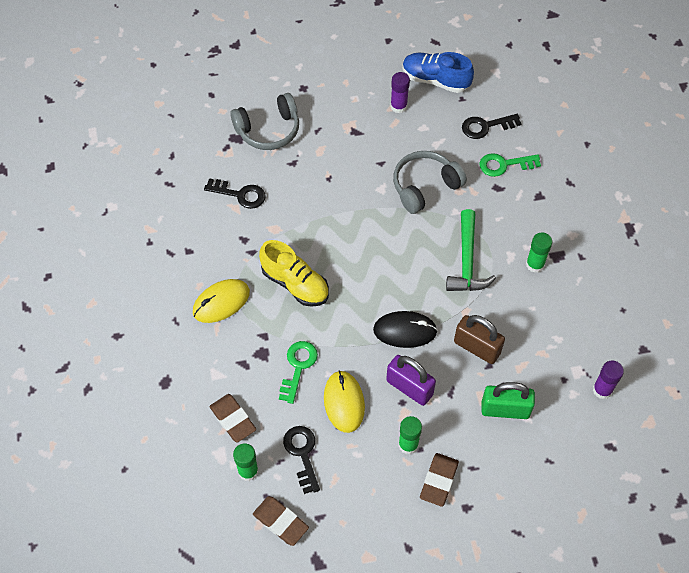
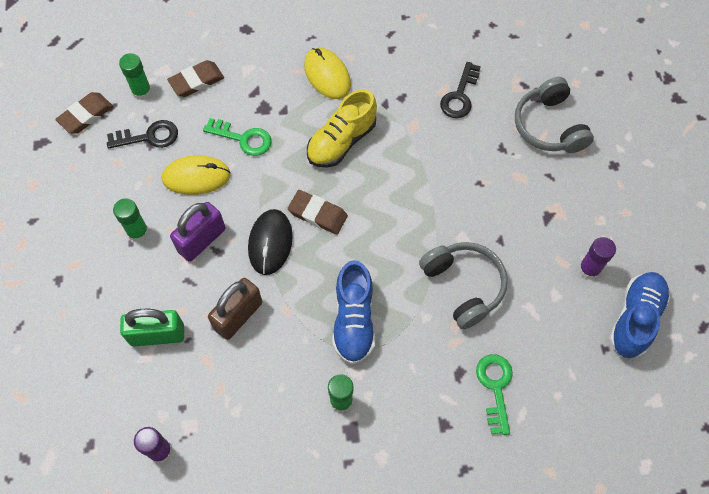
camera: 95 degrees right, 5 degrees up
(439, 481) = (92, 256): brown eraser -> brown eraser (318, 214)
(467, 261) = (354, 320): green hammer -> blue shoe
(486, 126) = (558, 373): black key -> none
(505, 409) = (157, 335): green padlock -> green padlock turned 75 degrees clockwise

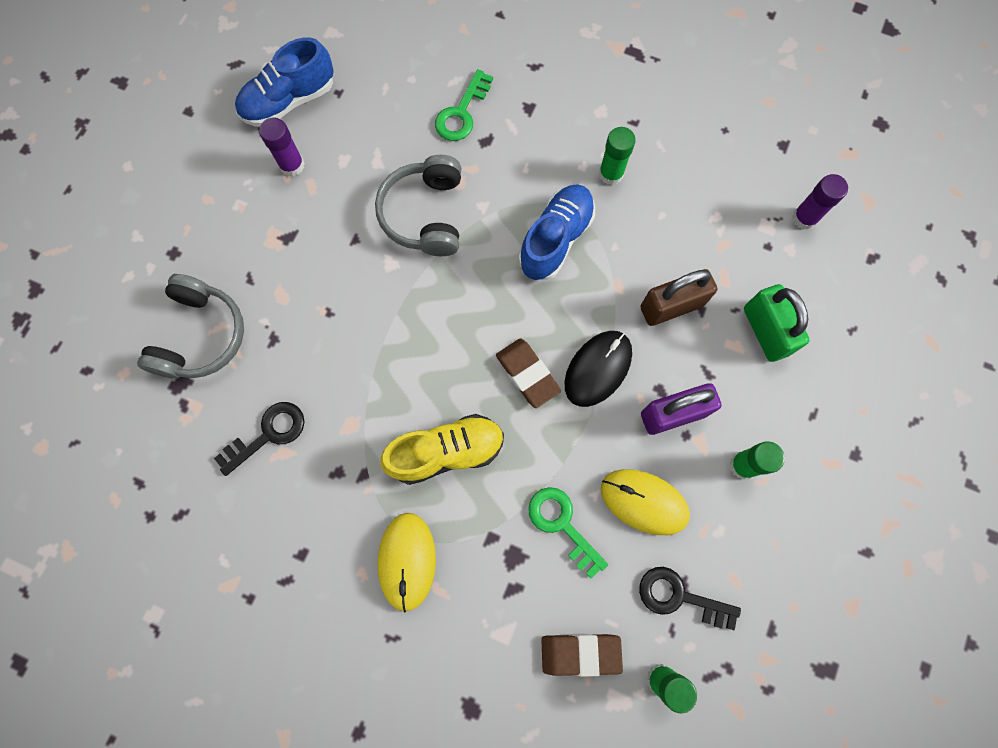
camera: 150 degrees left, 10 degrees up
(86, 115) = (751, 682): brown eraser -> none
(157, 335) = (765, 331): green padlock -> green padlock turned 45 degrees clockwise

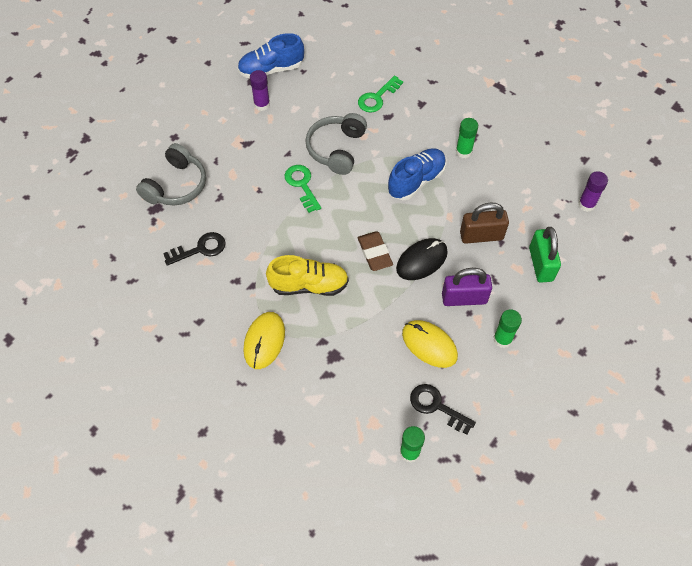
camera: 15 degrees right, 15 degrees down
(562, 525) = (371, 345): green key -> green key (302, 185)
(580, 653) = (360, 423): brown eraser -> none

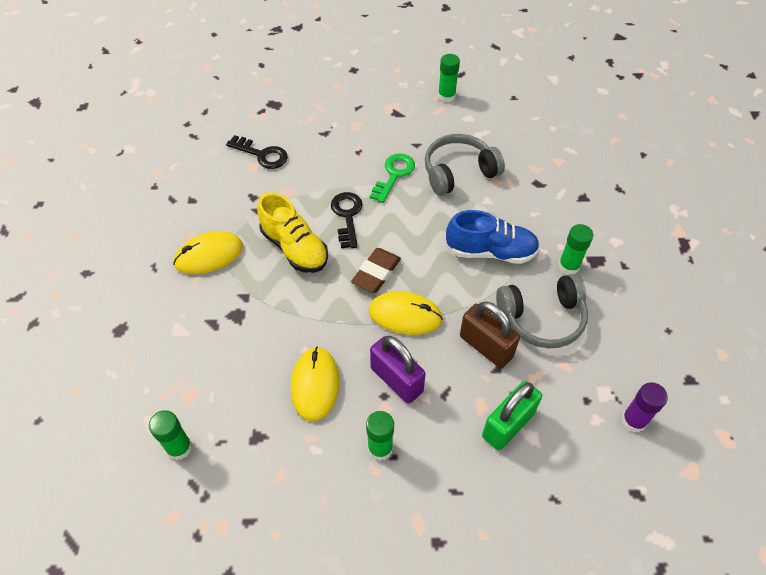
camera: 50 degrees right, 5 degrees down
(176, 185) = (308, 101): grey headphones -> grey headphones (542, 318)
(262, 104) = (446, 96): purple glue stick -> green glue stick
(271, 69) = (489, 78): blue shoe -> none
(377, 97) = (549, 162): green key -> none
(421, 260) = (405, 315): black mouse -> yellow mouse
(436, 406) = (249, 438): black key -> black key (347, 216)

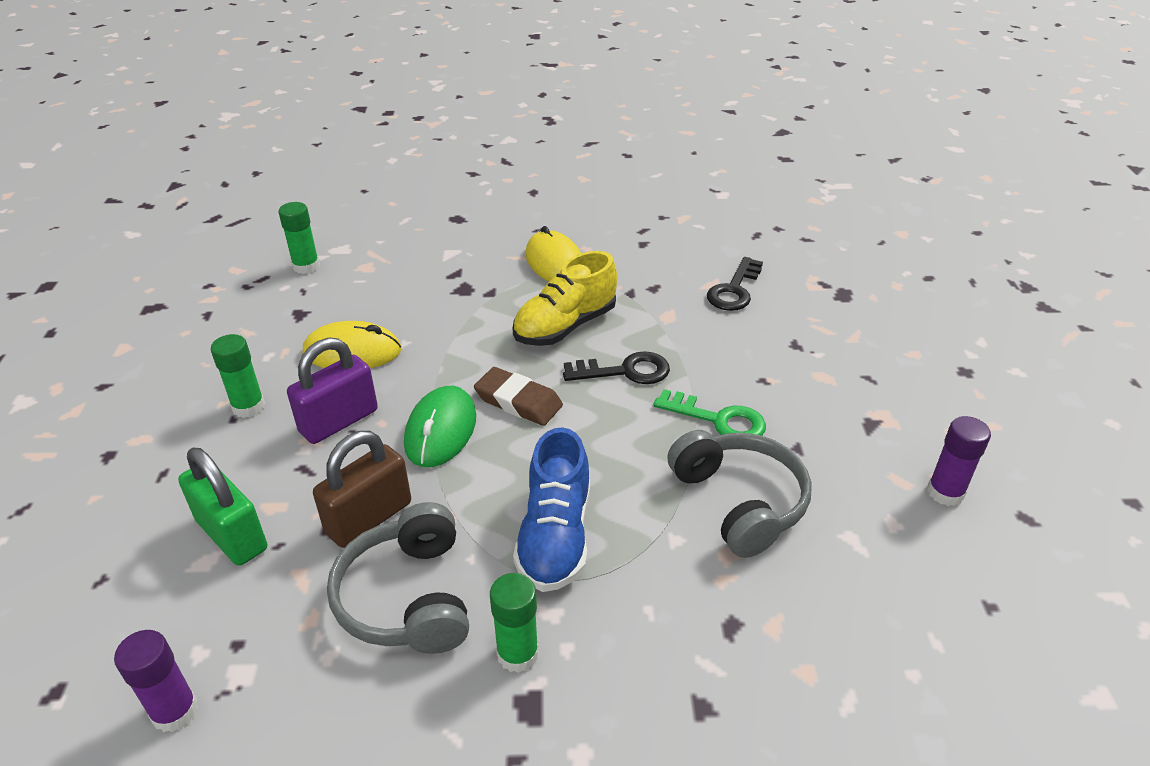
camera: 90 degrees right, 15 degrees down
(405, 315) = (441, 430): yellow mouse -> green mouse
(446, 96) = (945, 492): green glue stick -> purple glue stick

